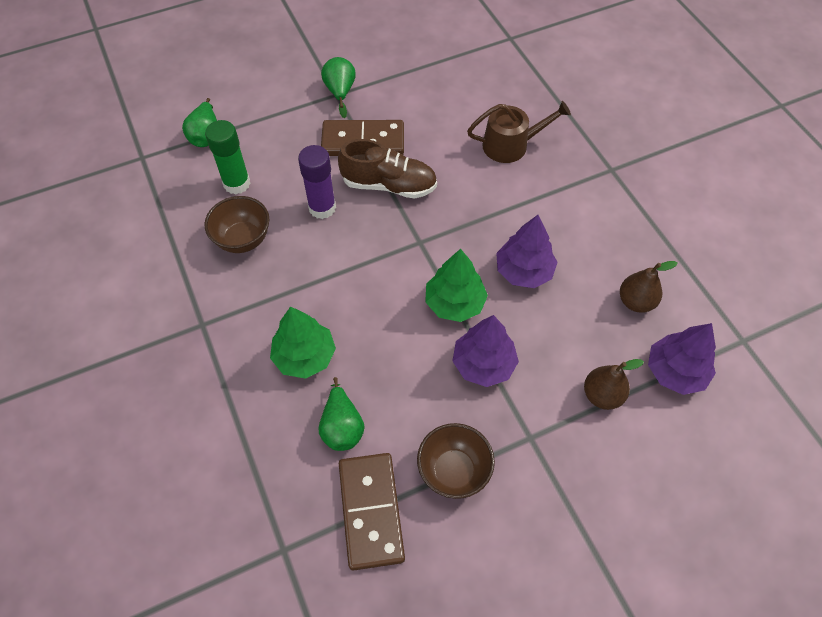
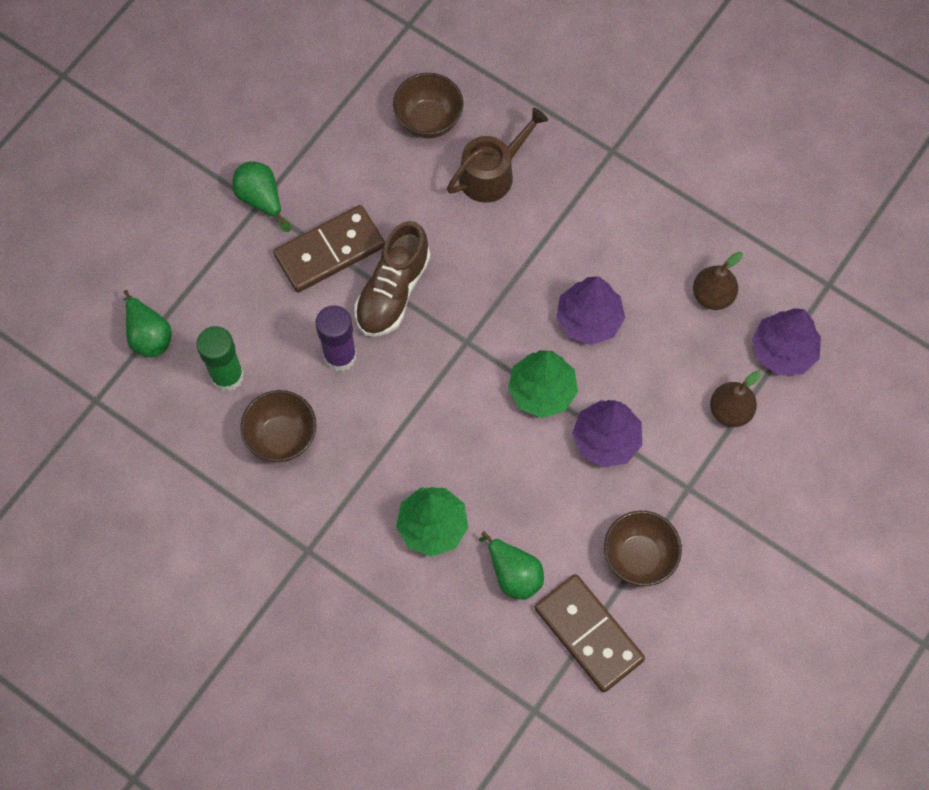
camera: 30 degrees left, 10 degrees up
(389, 185) = (393, 291): brown shoe -> brown shoe turned 135 degrees clockwise
(486, 95) = (428, 120): none -> brown bowl

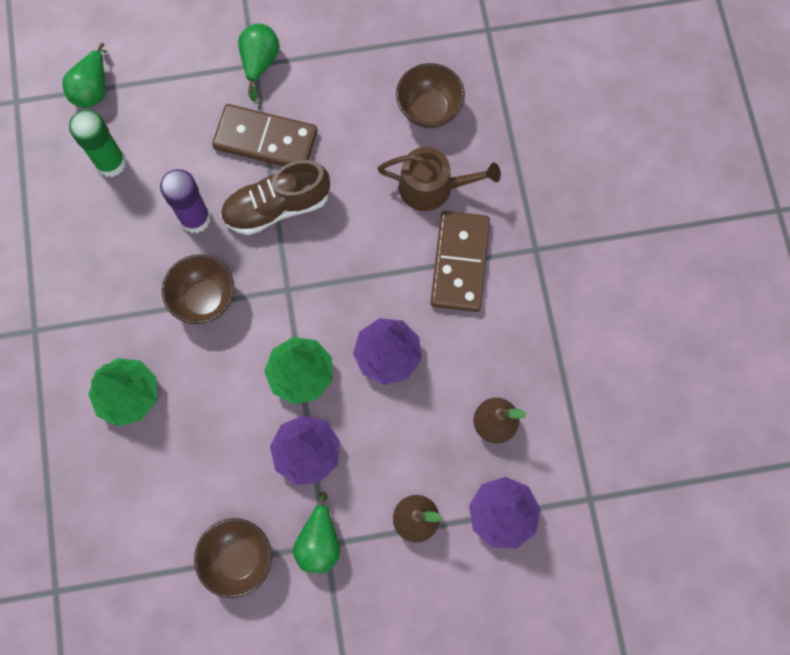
camera: 45 degrees right, 5 degrees up
(282, 437) = (100, 238): brown bowl -> brown bowl (204, 299)
(513, 574) = (144, 482): green pear -> green pear (319, 541)
(588, 634) = (146, 577): brown domino -> brown domino (459, 263)

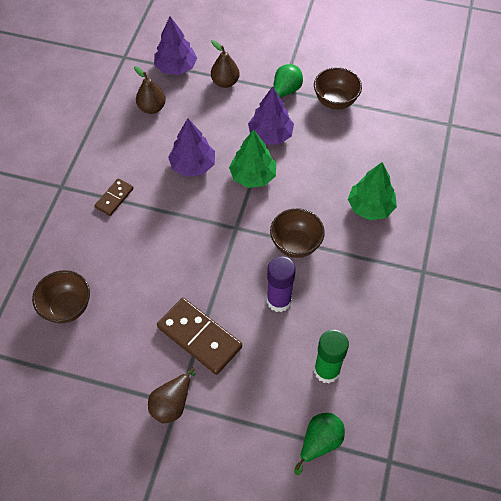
camera: 155 degrees left, 15 degrees down
(259, 63) = (172, 403): green pear -> brown pear
(277, 207) = (216, 284): brown shoe -> none
(432, 187) = (100, 252): brown watering can -> none
(459, 263) = (114, 198): brown domino -> brown domino, size x0.54

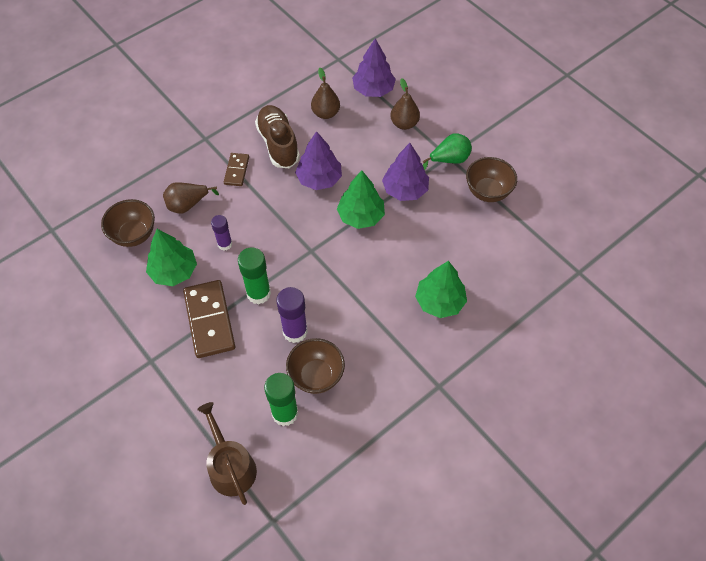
camera: 35 degrees right, 0 degrees up
(114, 198) = (237, 170): brown domino -> brown domino turned 60 degrees counterclockwise
(132, 155) = (278, 144): none -> brown shoe
(132, 316) = (174, 271): none -> green tree
(157, 266) = (225, 244): none -> purple glue stick
(172, 403) = (147, 358): brown pear -> brown pear (188, 205)
(222, 289) = (258, 293): none -> green glue stick
(295, 244) = (348, 294): brown bowl -> brown bowl (316, 376)
(319, 442) = (230, 466): green pear -> brown watering can

